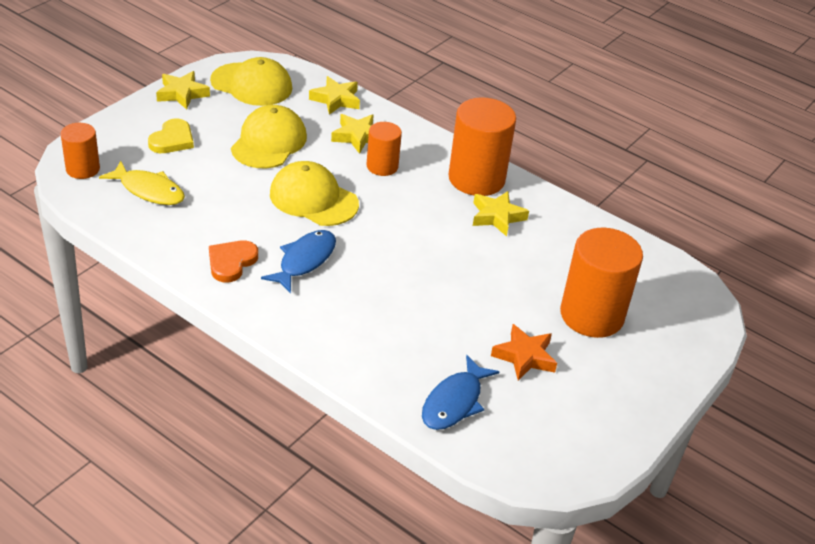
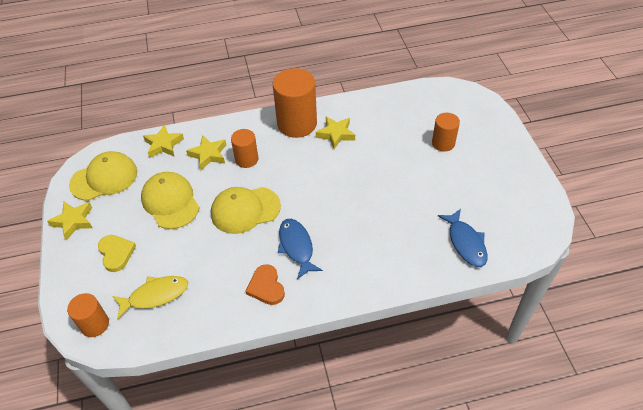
camera: 45 degrees left, 10 degrees up
(524, 357) = (453, 190): orange star -> none
(591, 315) = (443, 143): orange cylinder -> orange cylinder, size x0.56

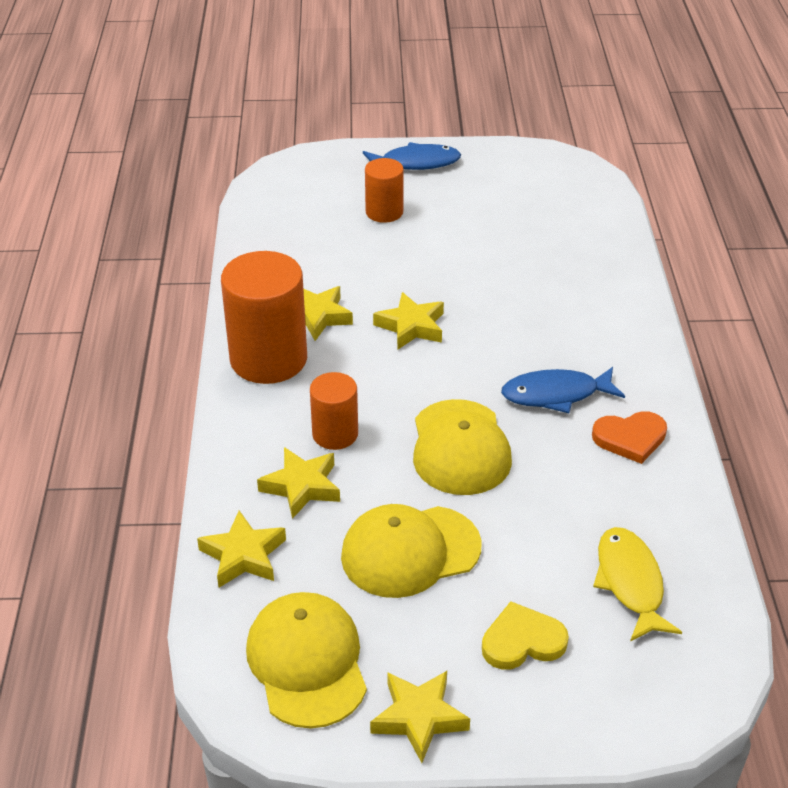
camera: 80 degrees left, 10 degrees down
(95, 324) = (684, 675): orange cylinder -> none
(339, 173) = (411, 326): none -> yellow star
(465, 243) = (582, 231): blue fish -> blue fish (416, 163)

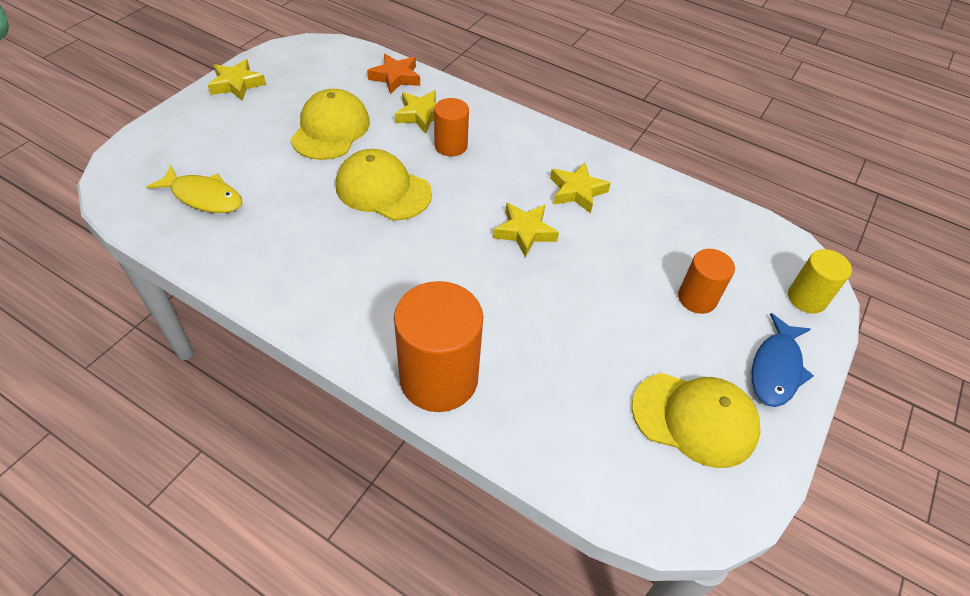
camera: 120 degrees right, 10 degrees up
(243, 555) = (396, 77): yellow star -> orange star
(268, 359) = (549, 150): orange cylinder -> orange cylinder (439, 378)
(307, 662) = (308, 69): yellow cap -> yellow cap (695, 419)
(323, 164) = (806, 298): none -> yellow cylinder
(522, 641) = (228, 136): yellow heart -> none
(556, 394) = (380, 265): blue fish -> none
(630, 438) = (299, 275): orange heart -> none

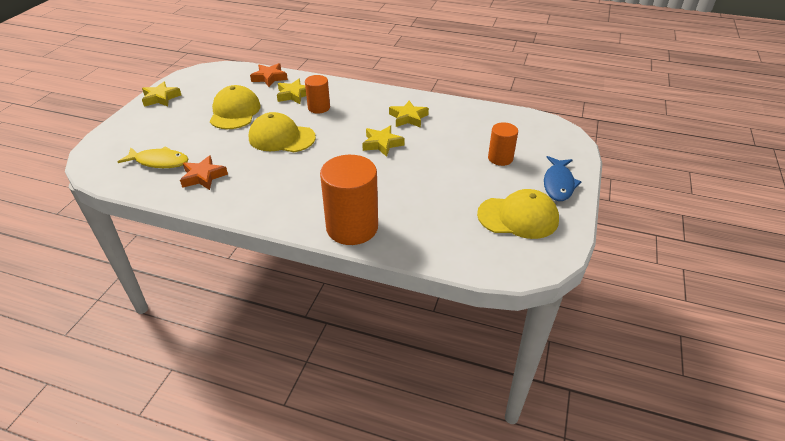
camera: 10 degrees left, 10 degrees down
(255, 236) = (203, 176): none -> orange star
(806, 298) = (565, 146): yellow cylinder -> none

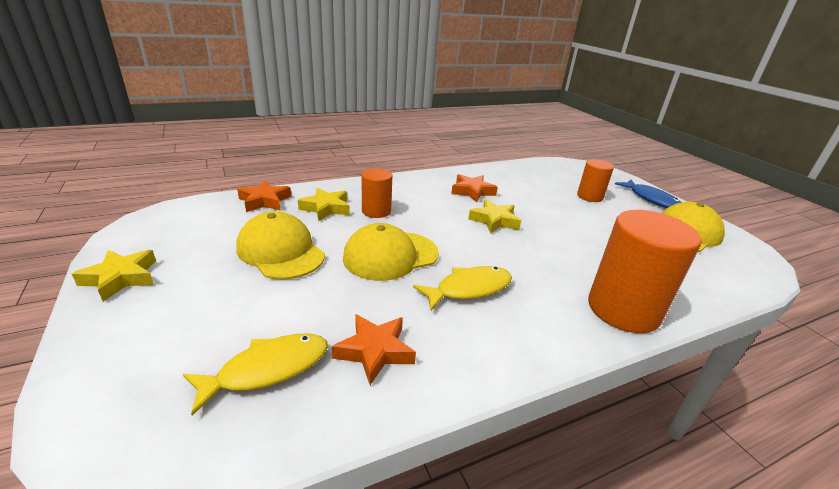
camera: 45 degrees left, 10 degrees down
(289, 173) = (469, 289): none -> yellow fish
(408, 118) = (472, 191): yellow star -> orange star

